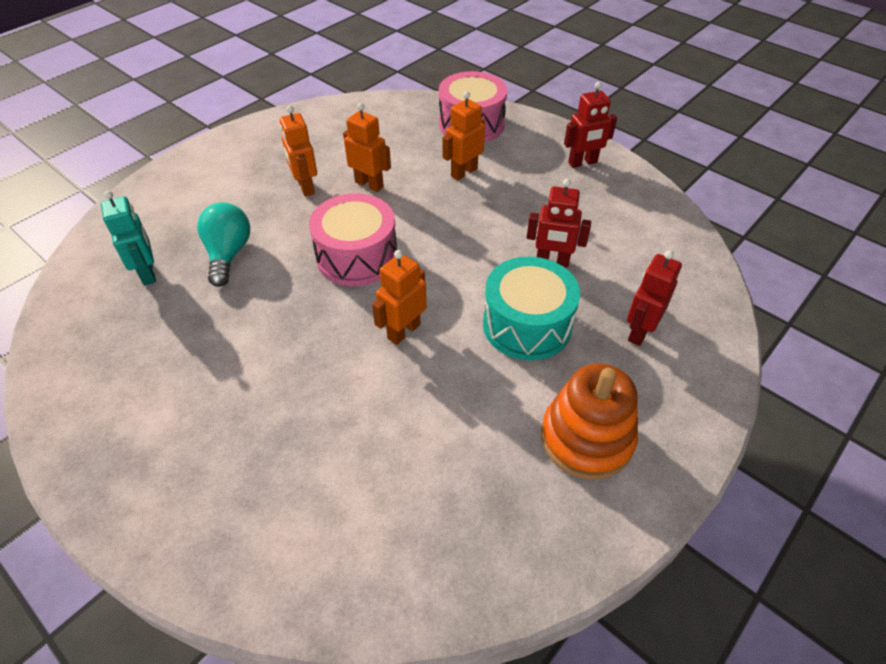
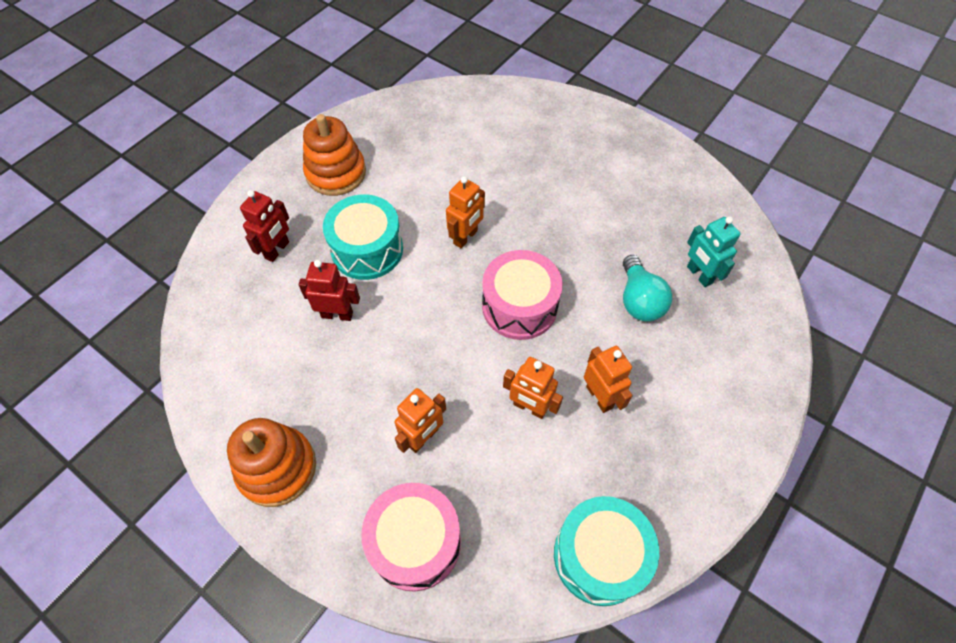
camera: 175 degrees right, 10 degrees up
(343, 113) = (599, 556): none -> turquoise drum
(583, 163) = (277, 468): red robot -> orange stacking toy

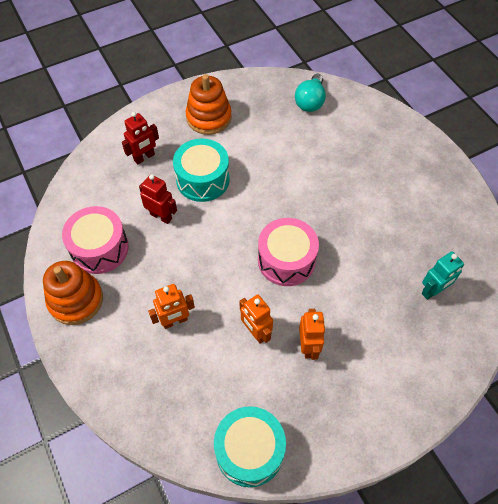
camera: 25 degrees right, 0 degrees up
(415, 542) = (136, 385): pink drum -> pink drum (100, 248)
(466, 237) = (274, 196): orange robot -> none
(639, 300) = (376, 291): turquoise light bulb -> turquoise light bulb (310, 101)
(699, 275) = (433, 291): turquoise robot -> turquoise robot turned 120 degrees counterclockwise

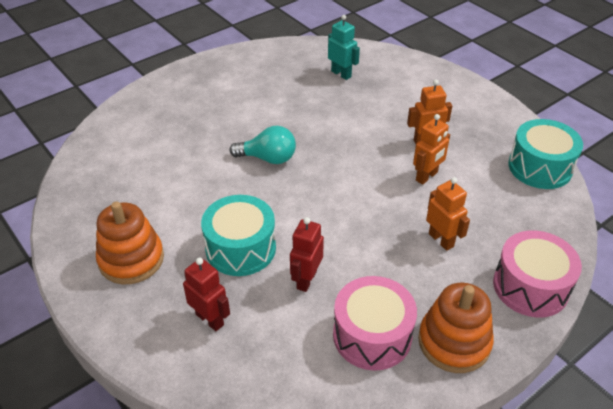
camera: 100 degrees left, 15 degrees down
(286, 260) = (337, 164): pink drum -> pink drum (530, 286)
(310, 101) = (105, 166): turquoise light bulb -> turquoise light bulb (268, 158)

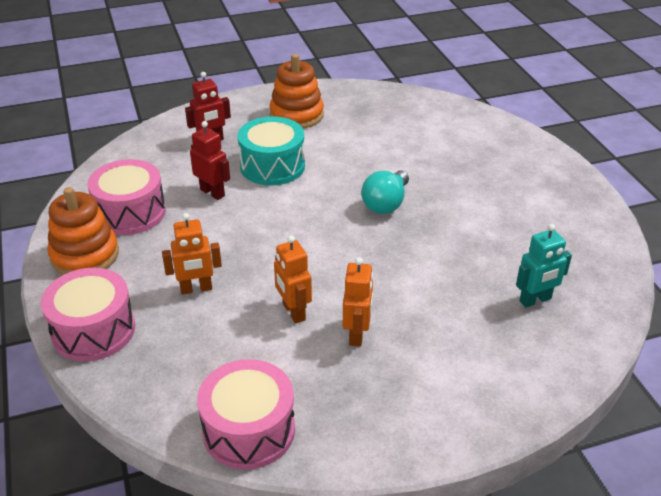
camera: 110 degrees right, 5 degrees down
(540, 167) = (249, 430): turquoise drum -> pink drum

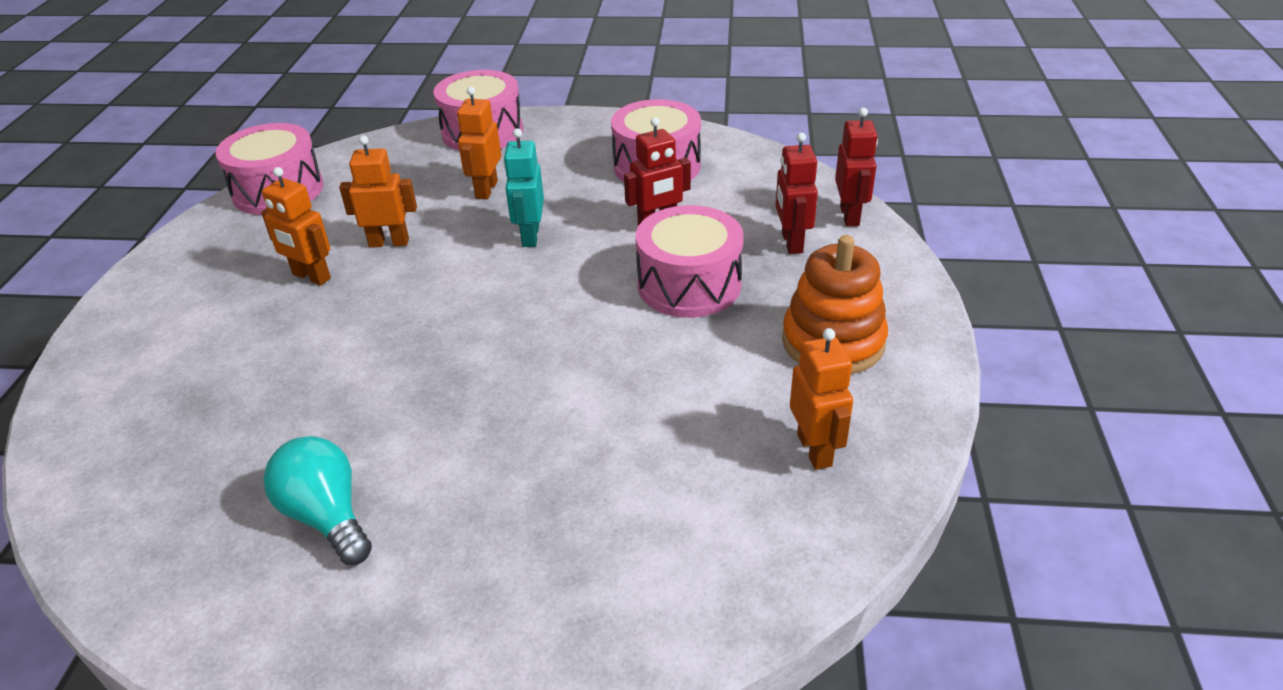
camera: 115 degrees right, 0 degrees up
(85, 255) = (600, 135): orange stacking toy -> none
(171, 126) = (850, 216): none -> red robot
(272, 166) = (689, 285): turquoise drum -> pink drum
(375, 109) = (815, 450): none -> orange robot
(386, 204) = (516, 371): turquoise light bulb -> turquoise light bulb (327, 516)
(535, 300) = (191, 449): turquoise robot -> turquoise robot (530, 236)

